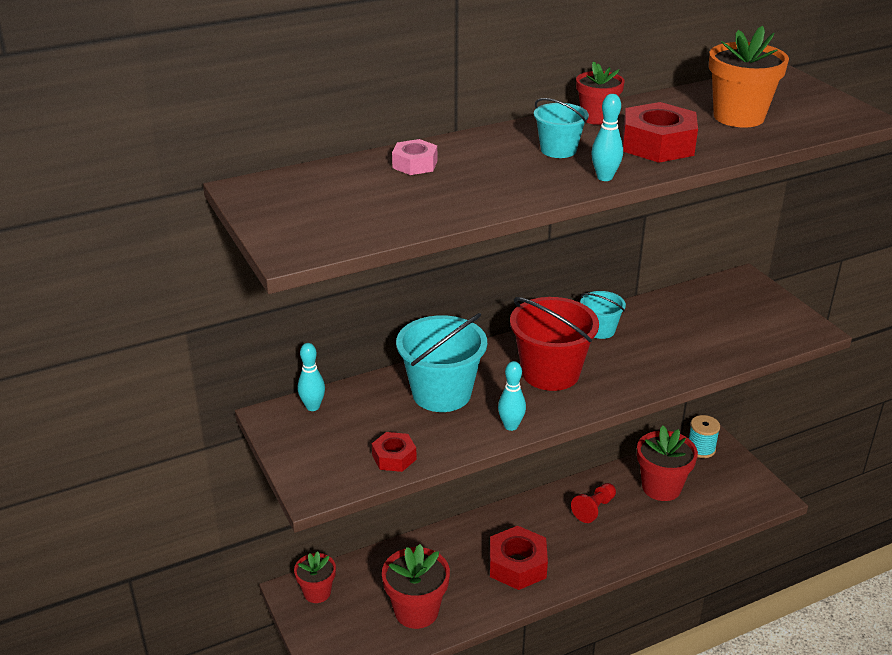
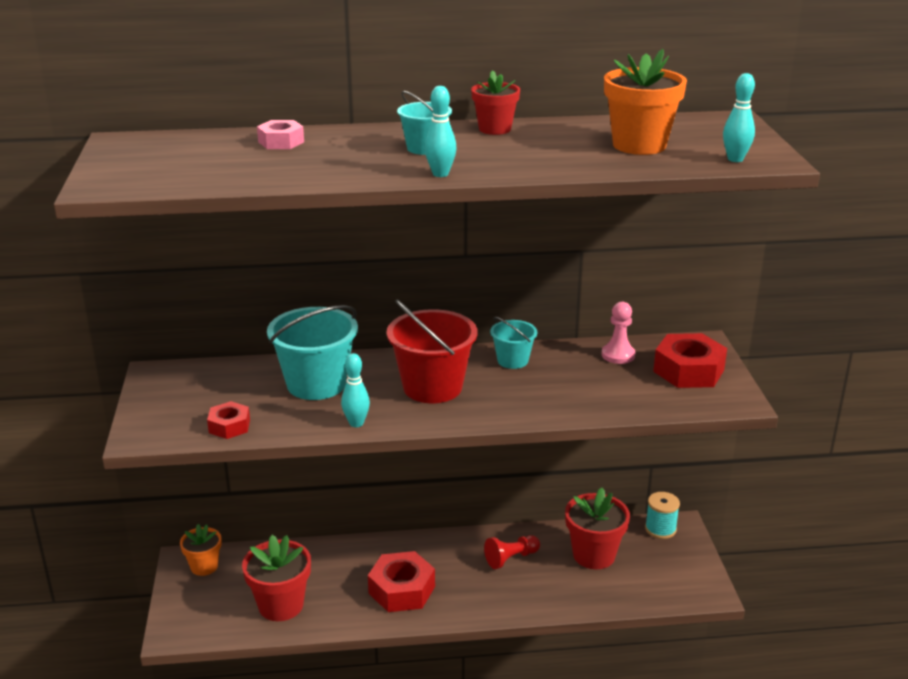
camera: 20 degrees right, 5 degrees down
(312, 407) = (195, 372): turquoise bowling pin -> turquoise bowling pin (735, 159)
(317, 592) = (204, 566): red flower pot -> orange flower pot
(657, 145) = (526, 156): red nut -> red nut (688, 371)
(684, 305) = (618, 355): none -> pink pawn

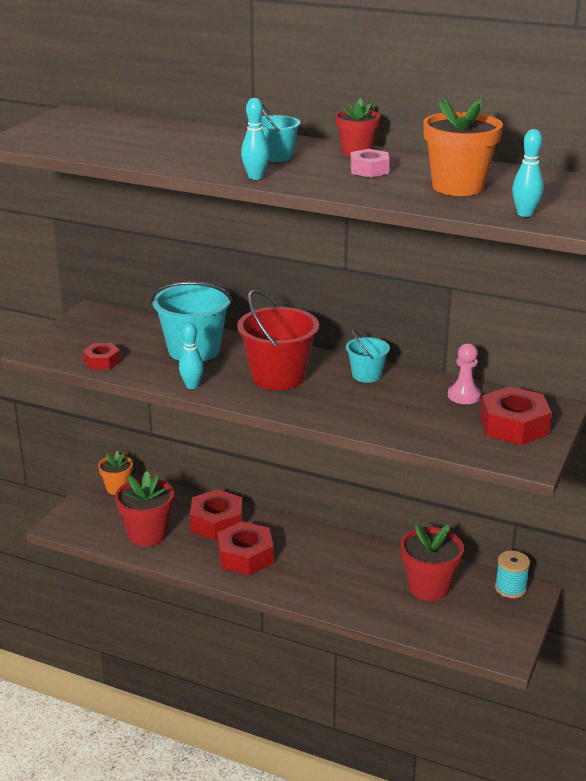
camera: 30 degrees right, 0 degrees up
(281, 142) = (178, 133): pink nut -> pink nut (369, 170)
(343, 565) = (217, 522): none -> red nut
(511, 558) = (354, 564): red pawn -> none

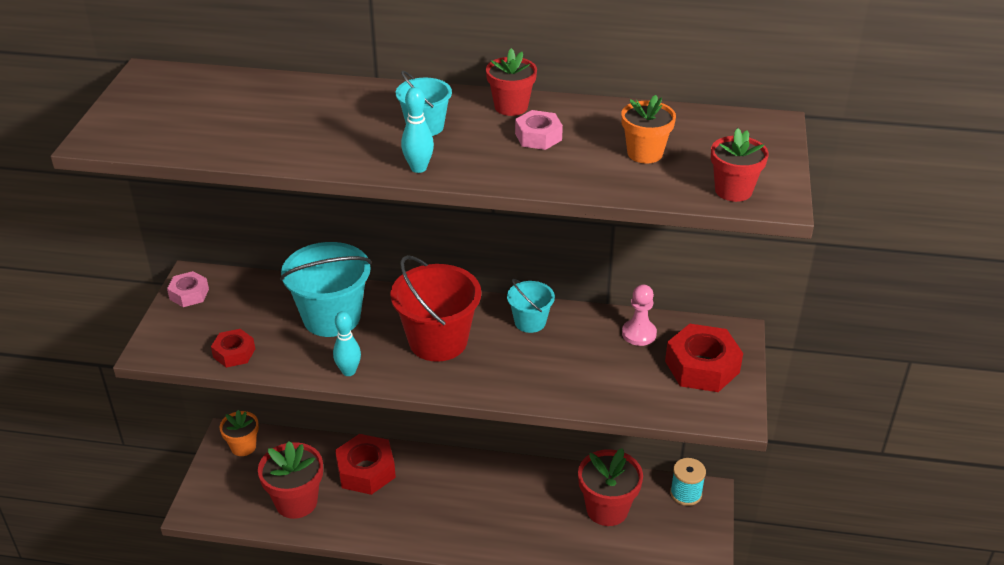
camera: 15 degrees left, 10 degrees up
(83, 321) = (189, 294): none -> pink nut
(245, 556) = (410, 509): red nut -> none
(458, 187) = (645, 153): orange flower pot -> orange flower pot, size x0.63
(525, 214) = (733, 190): turquoise bowling pin -> red flower pot

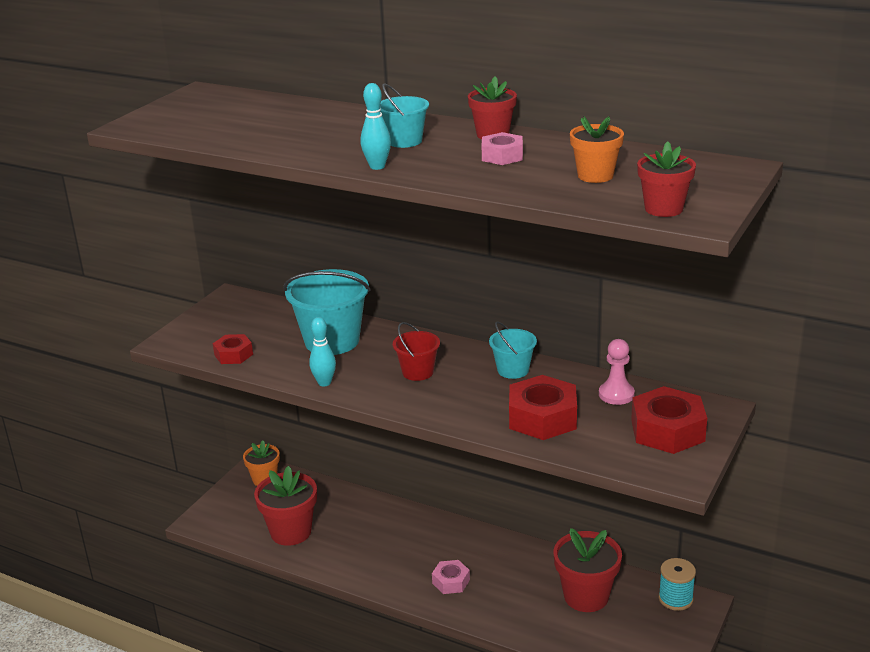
camera: 20 degrees right, 10 degrees down
(189, 294) = (220, 308): pink nut -> pink nut (451, 582)
(366, 471) = (365, 519): red nut -> red nut (542, 418)
(438, 341) = (417, 372): red bucket -> red bucket, size x0.55

